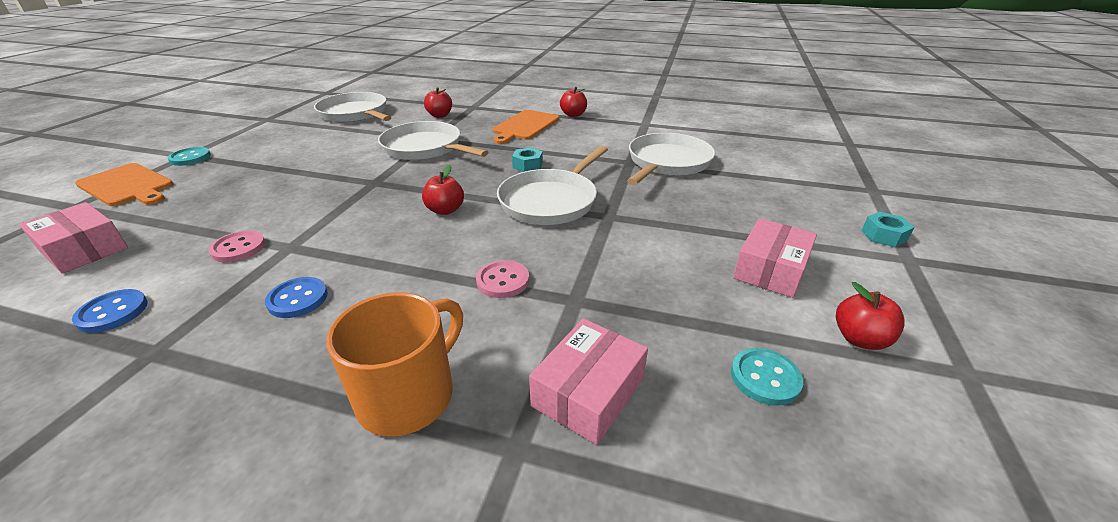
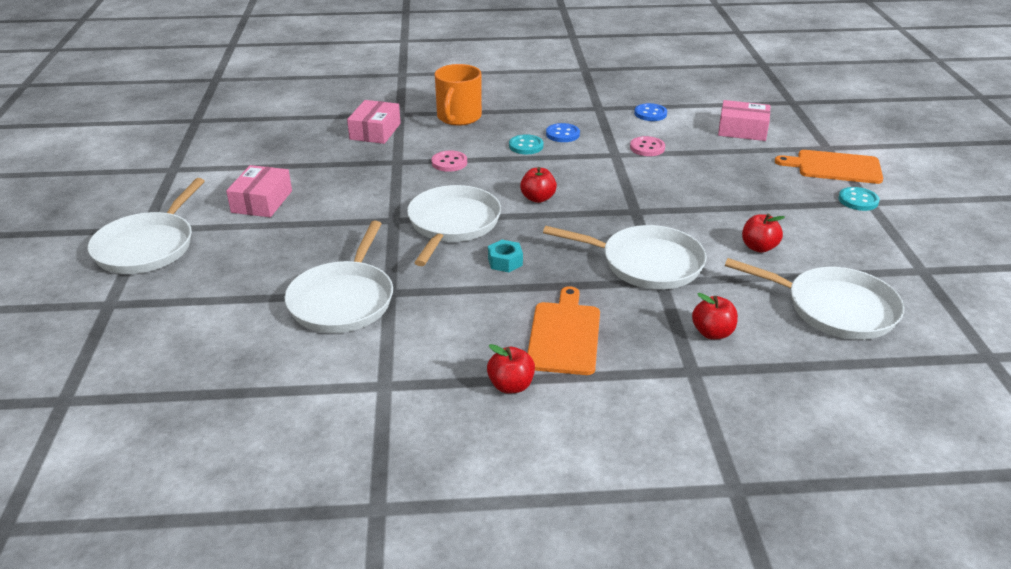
camera: 160 degrees right, 0 degrees up
(765, 378) = (286, 149): turquoise button -> turquoise button (526, 146)
(859, 339) = (223, 173): red apple -> red apple (759, 247)
(883, 236) = (147, 247): turquoise nut -> white pan

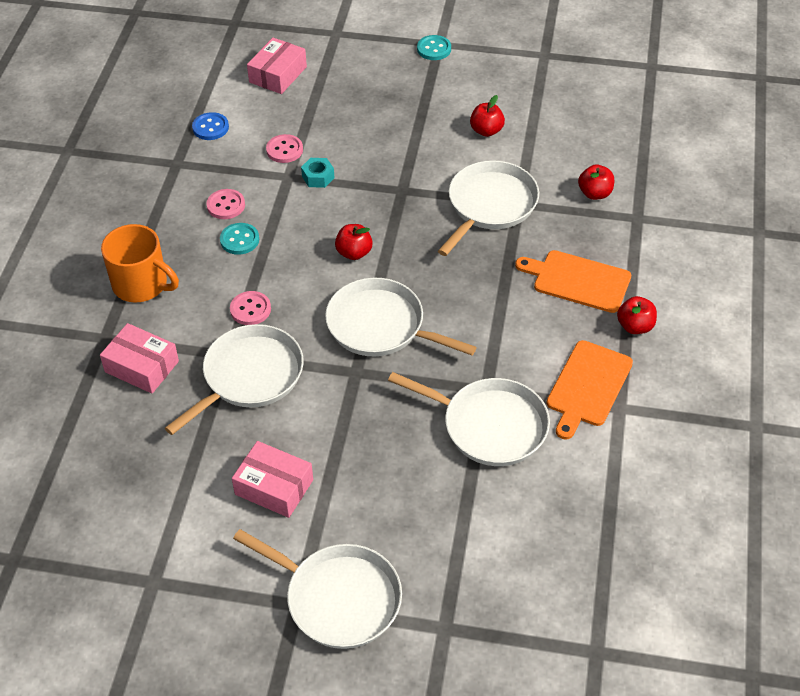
camera: 75 degrees left, 15 degrees up
(505, 262) = (459, 298): turquoise nut -> turquoise nut (318, 177)
(562, 134) = (226, 205): blue button -> pink button
(834, 167) = (373, 41): orange cutting board -> orange cutting board (587, 386)
(835, 308) = (580, 118): white pan -> white pan (249, 376)

